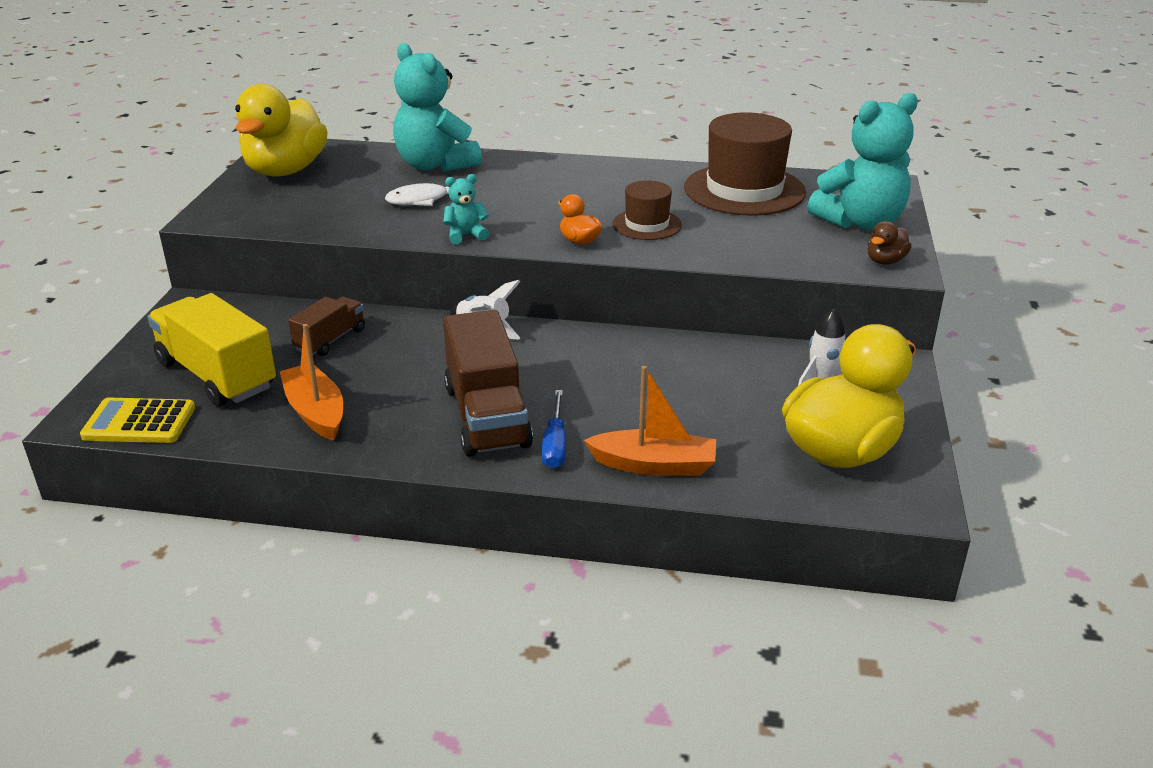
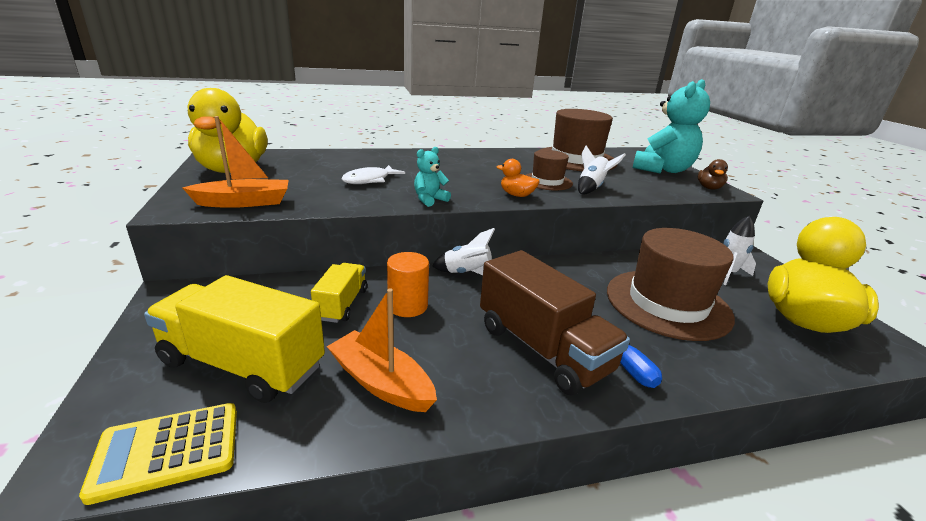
camera: 25 degrees left, 5 degrees down
(330, 340) = (342, 304): brown truck -> yellow truck
(391, 352) = (407, 306): none -> orange cylinder
(435, 165) = (357, 159): turquoise teddy bear -> none
(654, 465) = (713, 362): orange boat -> orange boat (244, 202)
(685, 402) = (667, 303): none -> brown hat
(697, 241) = (591, 188): none -> white rocket

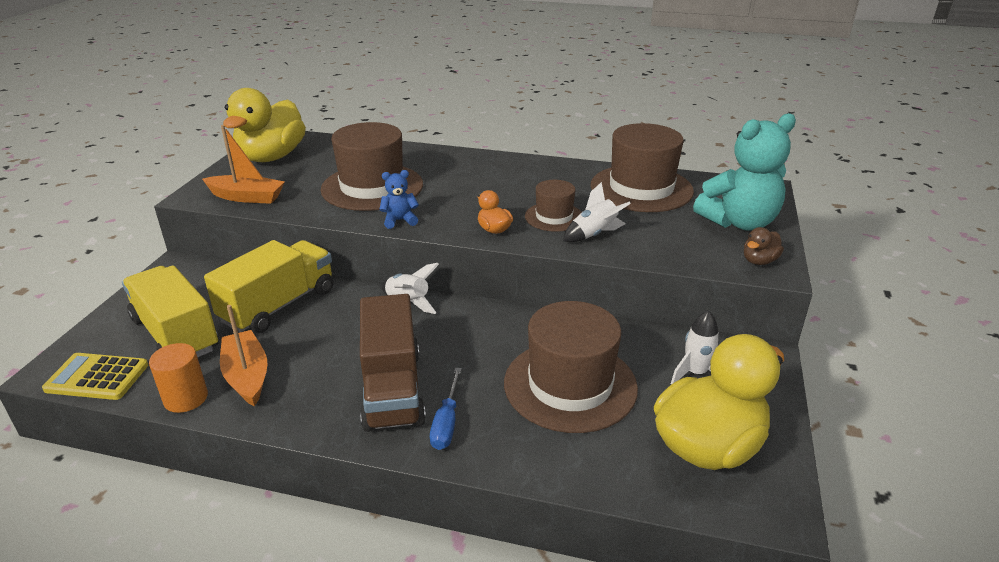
camera: 30 degrees right, 5 degrees up
(342, 304) = (278, 305): yellow truck -> yellow truck, size x1.79
(369, 180) = (372, 187): white fish -> brown hat
(407, 306) = (326, 320): orange cylinder -> orange cylinder (186, 398)
(429, 200) = (399, 220): turquoise teddy bear -> blue teddy bear

